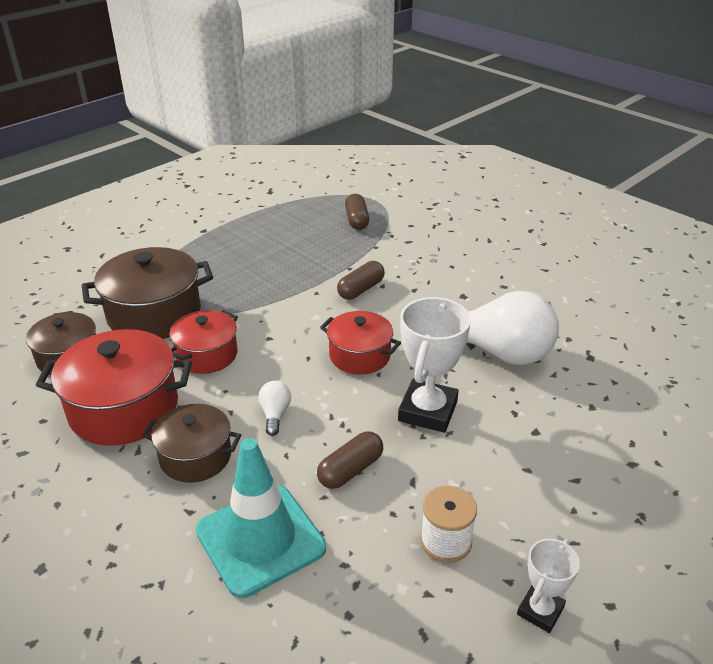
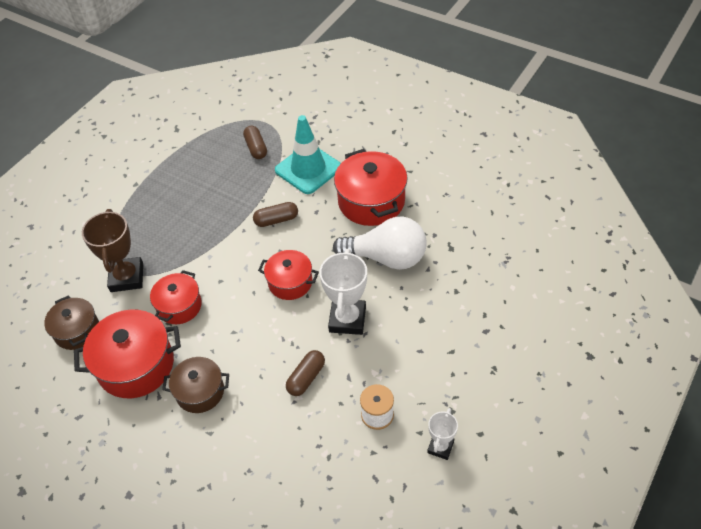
camera: 10 degrees left, 15 degrees up
(154, 314) = (127, 277): brown pot -> brown trophy
(260, 539) = (261, 441): turquoise traffic cone -> turquoise traffic cone (308, 169)
(275, 414) = (244, 346): white light bulb -> none
(361, 289) = (276, 220): brown capsule -> brown capsule turned 45 degrees clockwise
(488, 291) = (371, 201): none -> red pot

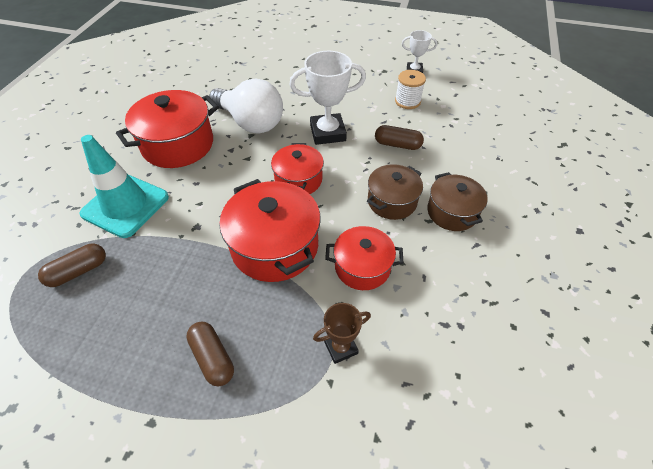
camera: 110 degrees left, 0 degrees up
(77, 331) = (446, 374): brown pot -> brown pot (392, 201)
(127, 277) = (341, 347): brown trophy -> brown trophy, size x0.56
(136, 365) = (455, 280): red pot -> red pot (275, 246)
(276, 220) = (212, 213): brown capsule -> brown capsule (213, 358)
(386, 257) = (250, 122): white light bulb -> white light bulb turned 135 degrees clockwise

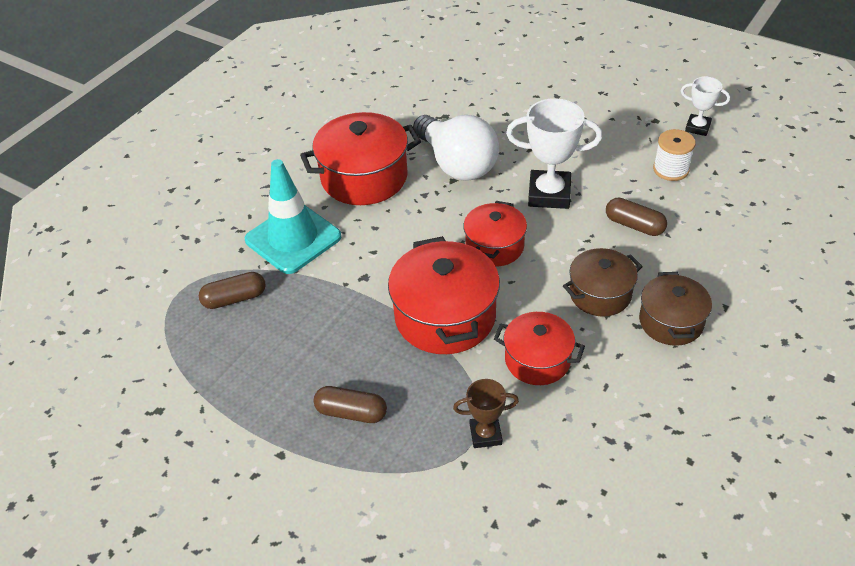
camera: 20 degrees right, 5 degrees down
(213, 358) = (351, 412): brown capsule -> brown capsule turned 60 degrees counterclockwise

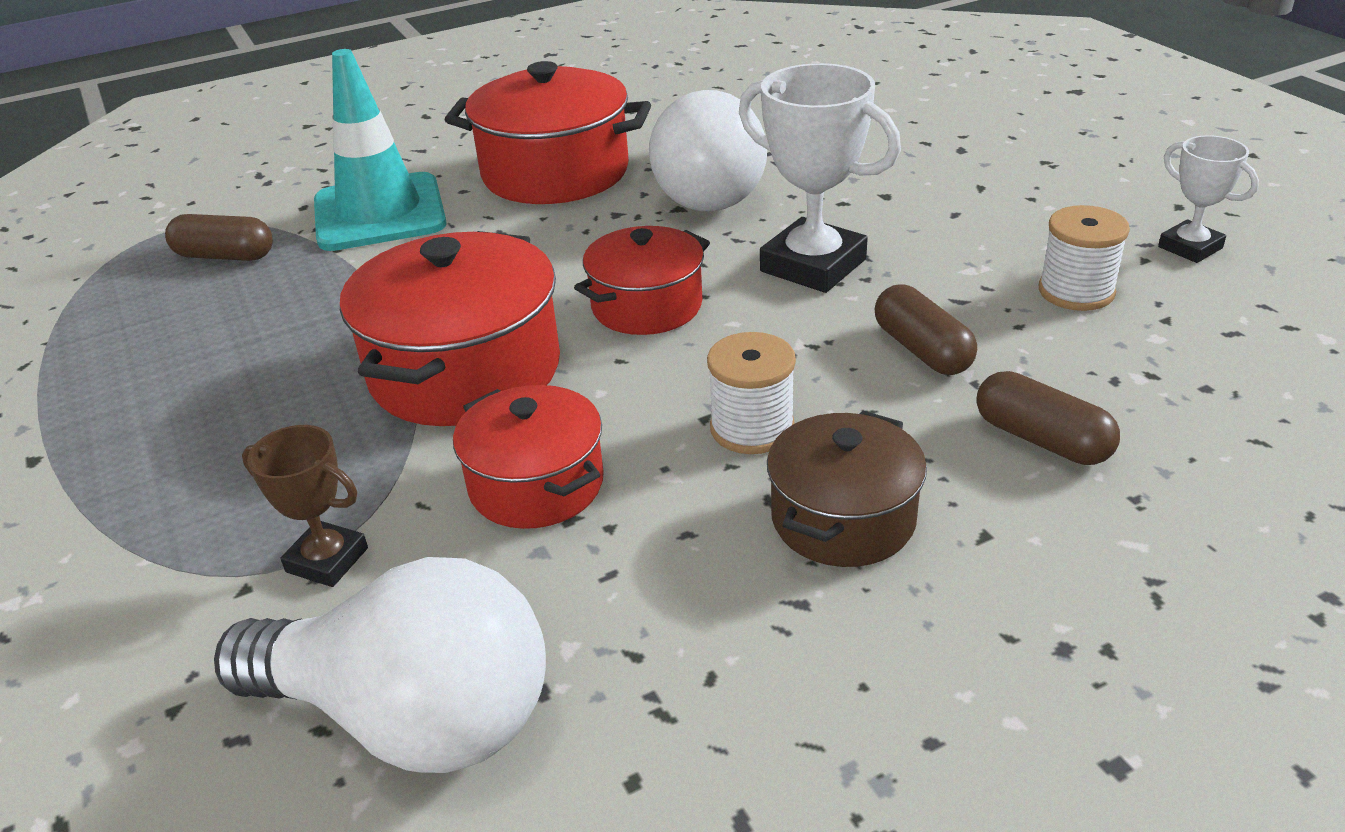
camera: 30 degrees right, 10 degrees down
(351, 412) = (184, 445): brown capsule -> brown capsule (1041, 439)
(591, 479) = (412, 717): none -> white light bulb
(600, 294) = (752, 428): brown pot -> white spool

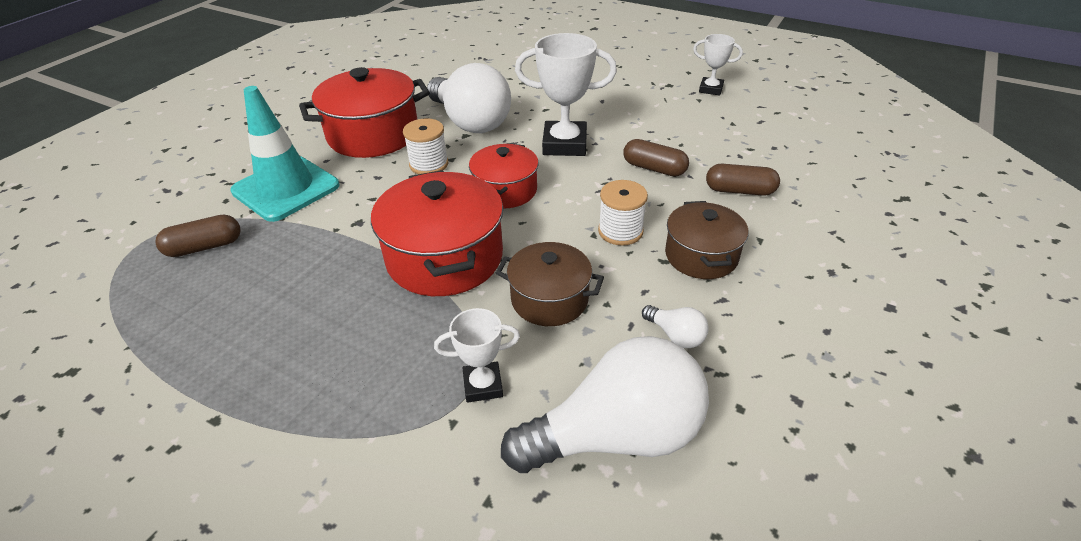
camera: 35 degrees left, 5 degrees up
(327, 560) = (483, 385): brown trophy -> white trophy
(536, 485) = (549, 299): red pot -> brown pot
(658, 622) = (676, 335): none -> white light bulb
(1076, 291) = (688, 122): white spool -> white spool (429, 164)

